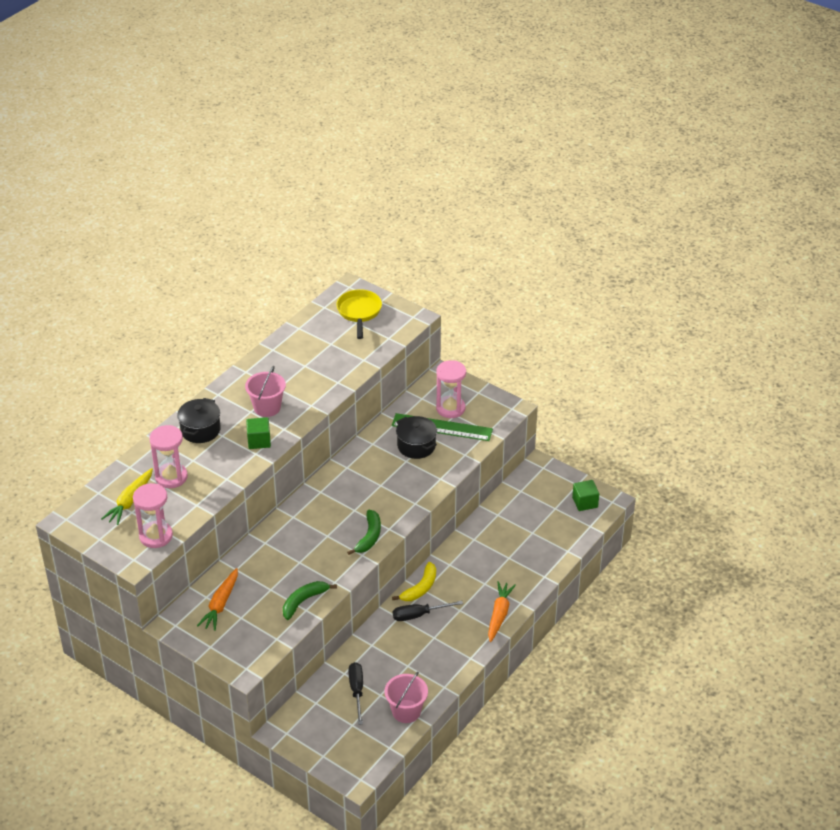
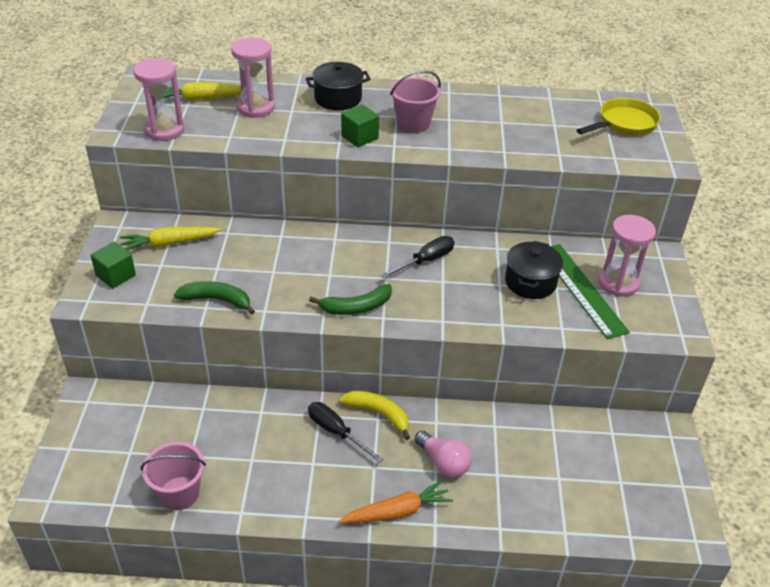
camera: 55 degrees right, 0 degrees up
(220, 604) = (169, 243): orange carrot -> yellow carrot
(357, 691) = (183, 432): black screwdriver -> black screwdriver (426, 261)
(420, 588) = (378, 413): yellow banana -> yellow banana turned 150 degrees counterclockwise
(482, 577) = (443, 463): none -> pink light bulb
(585, 502) = (662, 509): green cube -> green cube (116, 275)

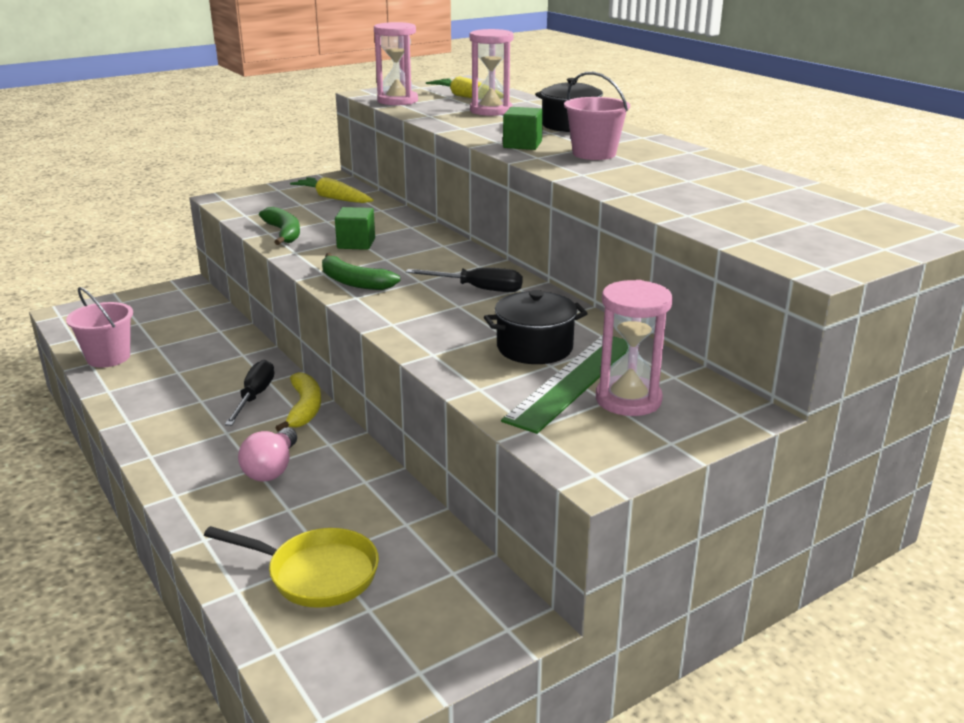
camera: 55 degrees right, 15 degrees down
(116, 275) = (266, 197): green cube -> green cube (356, 243)
(397, 511) = (175, 466): orange carrot -> none
(624, 124) = (844, 228): yellow pan -> yellow pan (316, 574)

